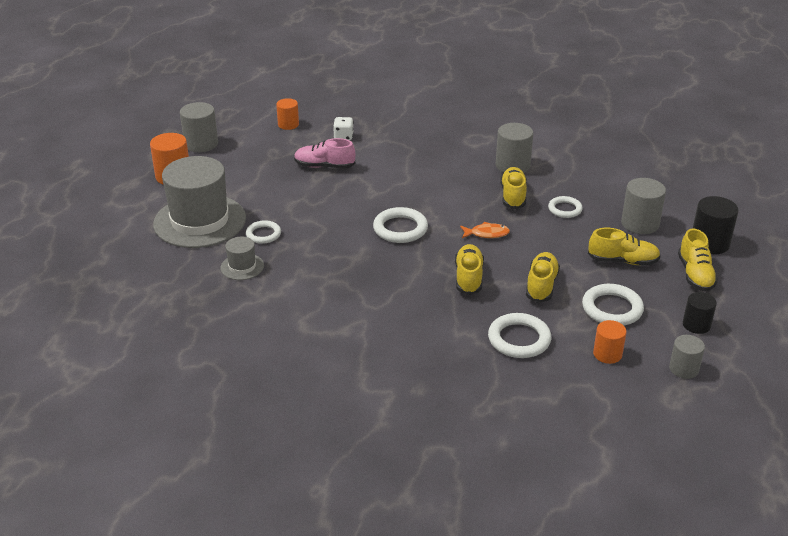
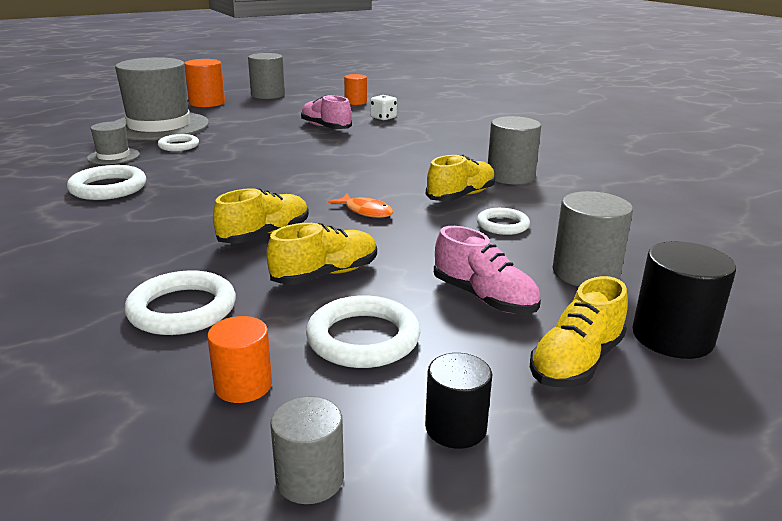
camera: 40 degrees right, 10 degrees down
(400, 229) = (291, 179): white ring -> white ring (108, 188)
(623, 261) = (484, 298): yellow shoe -> pink shoe

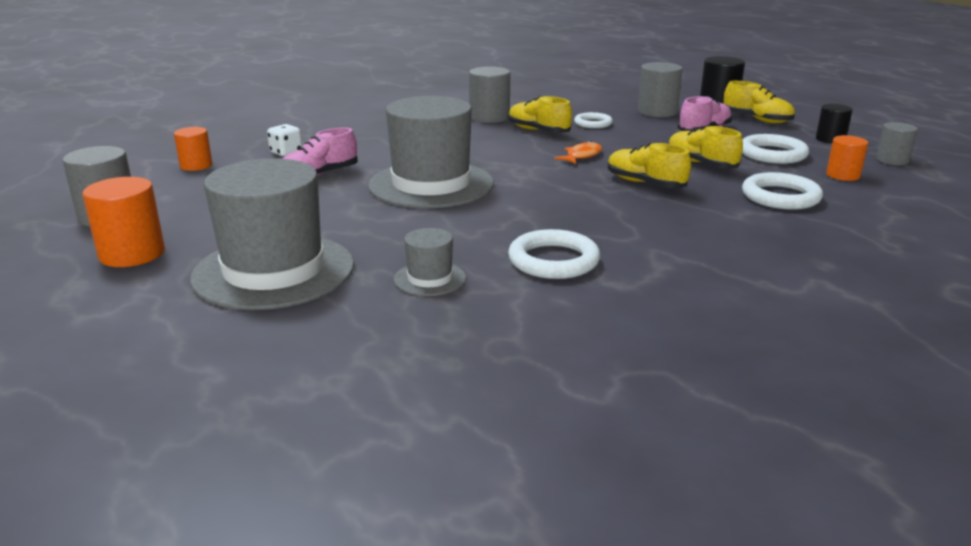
camera: 90 degrees left, 0 degrees up
(179, 146) = (384, 245): white ring -> none
(294, 156) = (431, 185): none -> grey hat

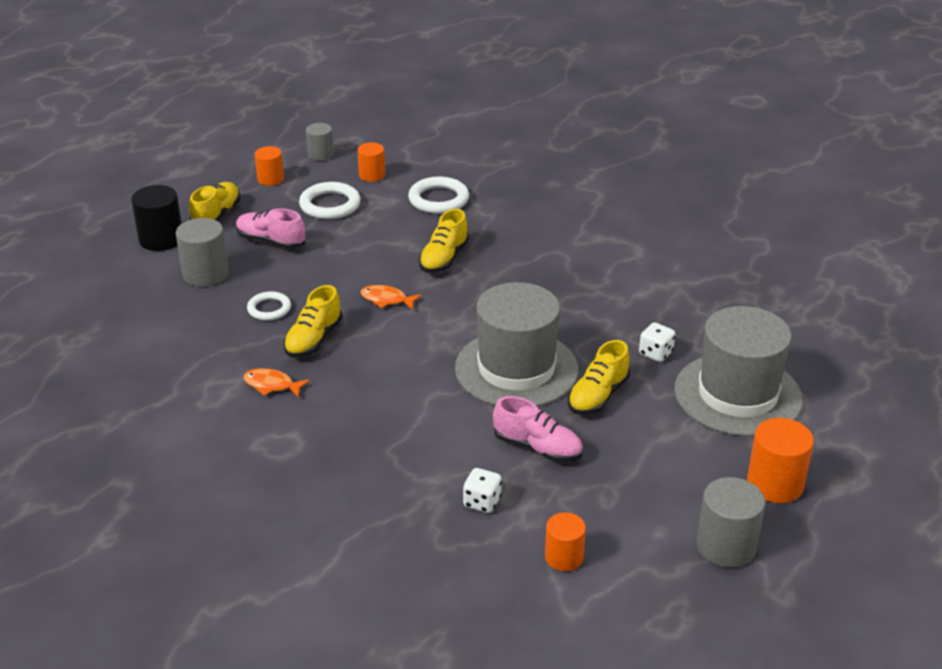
camera: 110 degrees left, 10 degrees up
(391, 246) = (655, 353): none -> white dice
(430, 279) = (690, 322): grey hat -> none
(489, 117) = (272, 385): grey cylinder -> orange fish
(553, 260) = (623, 278): white ring -> none
(701, 164) = (376, 237): yellow shoe -> yellow shoe (598, 396)
(830, 139) = (270, 179): black cylinder -> orange cylinder

